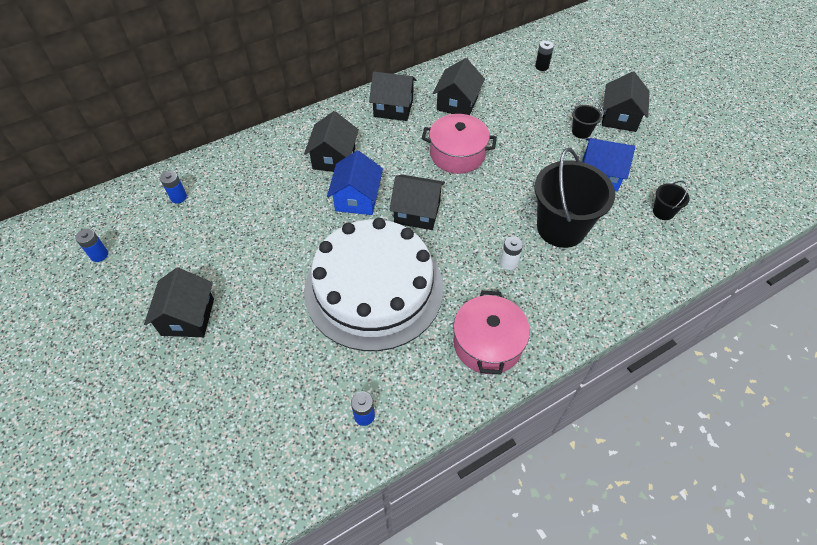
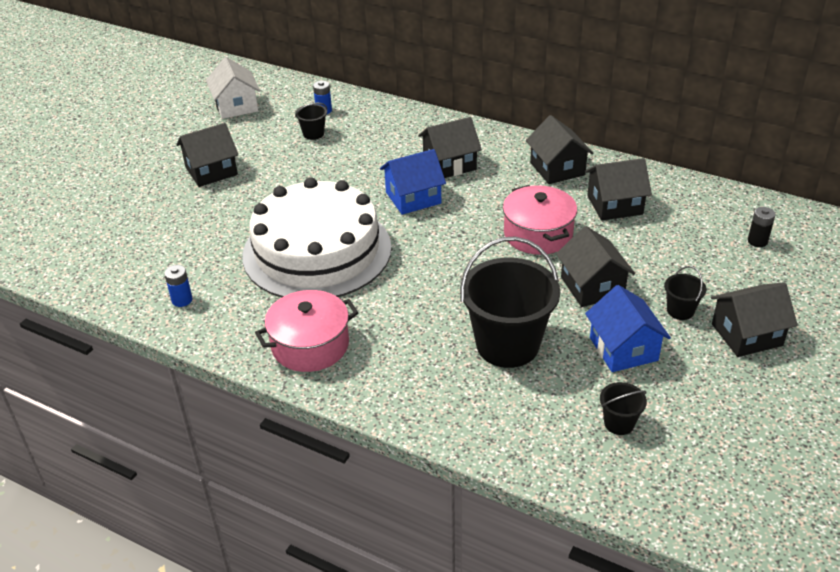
camera: 60 degrees right, 15 degrees down
(99, 255) = (236, 106): blue battery -> white house
(206, 219) = (313, 134): none -> black bucket
(417, 212) = (432, 239): black house -> black house (592, 287)
(509, 262) = (423, 323): white battery -> none

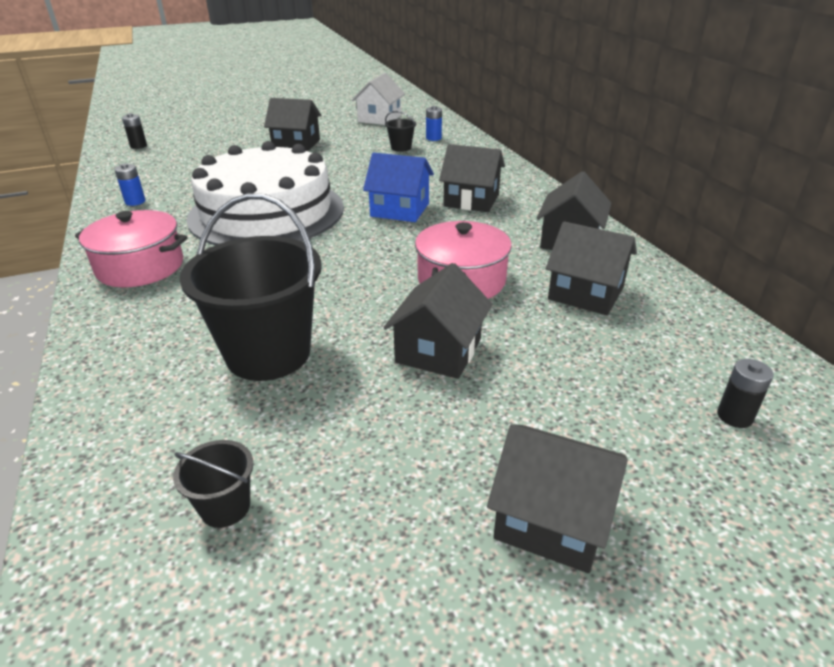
camera: 40 degrees right, 5 degrees down
(48, 245) = (138, 146): none -> black battery
(623, 349) = (368, 430): blue house -> none
(680, 311) = (501, 433): black bucket -> none

